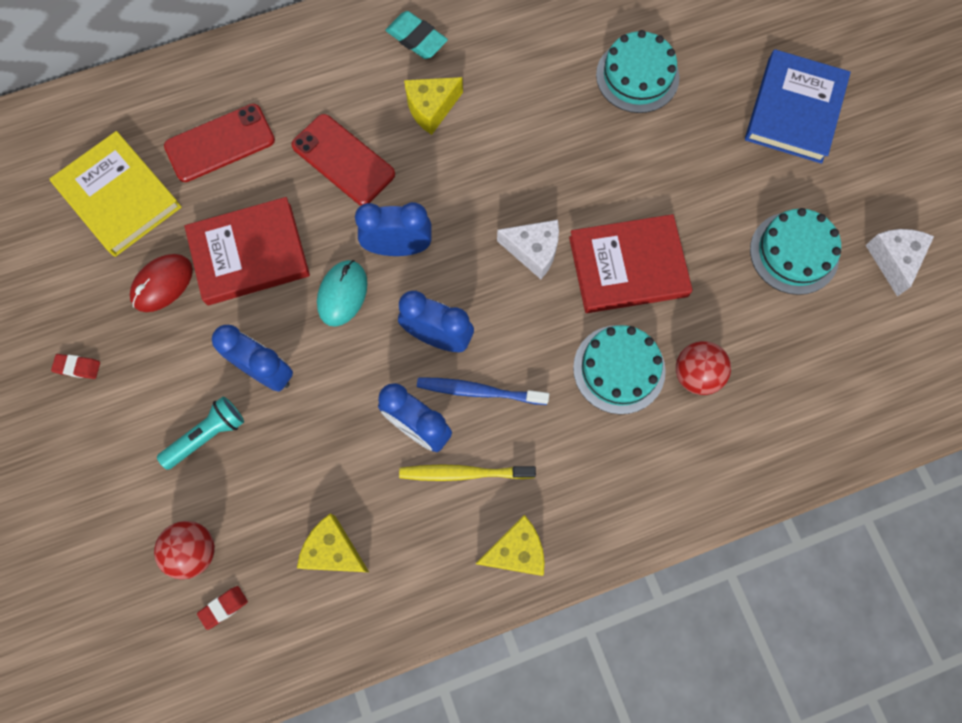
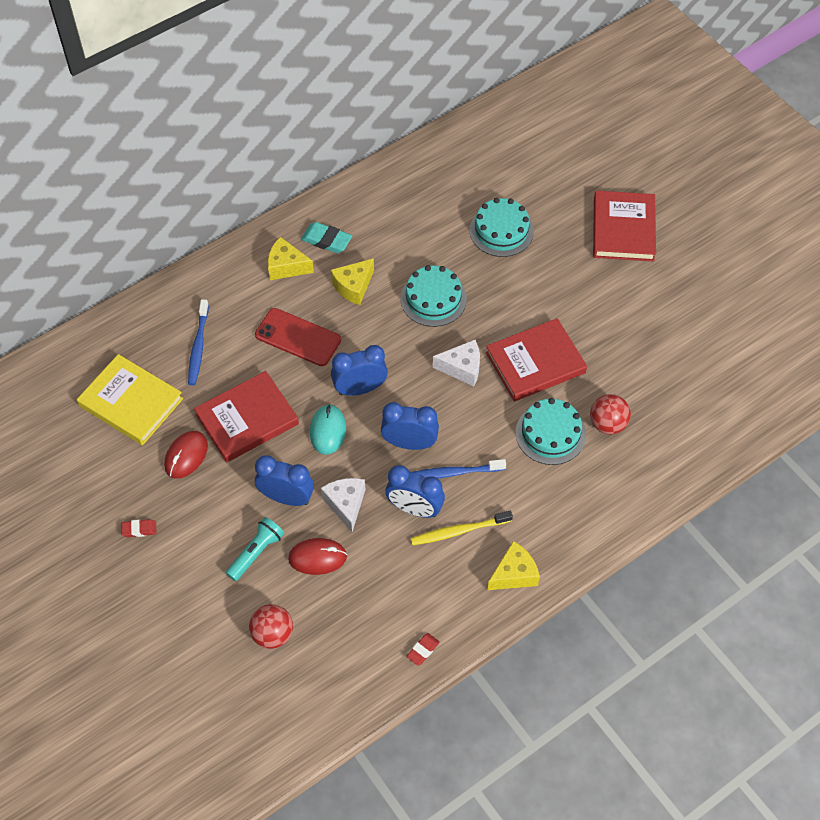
camera: 15 degrees left, 15 degrees down
(220, 143) = (198, 347): red phone -> blue toothbrush
(223, 607) = (308, 666): red eraser -> red eraser (423, 650)
(279, 462) = (317, 557): none -> red mouse
(333, 550) = (378, 607): yellow cheese -> yellow cheese (286, 266)
(794, 110) = (623, 229): blue book -> red book
(794, 253) = (652, 326): turquoise cake -> turquoise cake (433, 299)
(893, 260) = (725, 315): white cheese -> white cheese (346, 504)

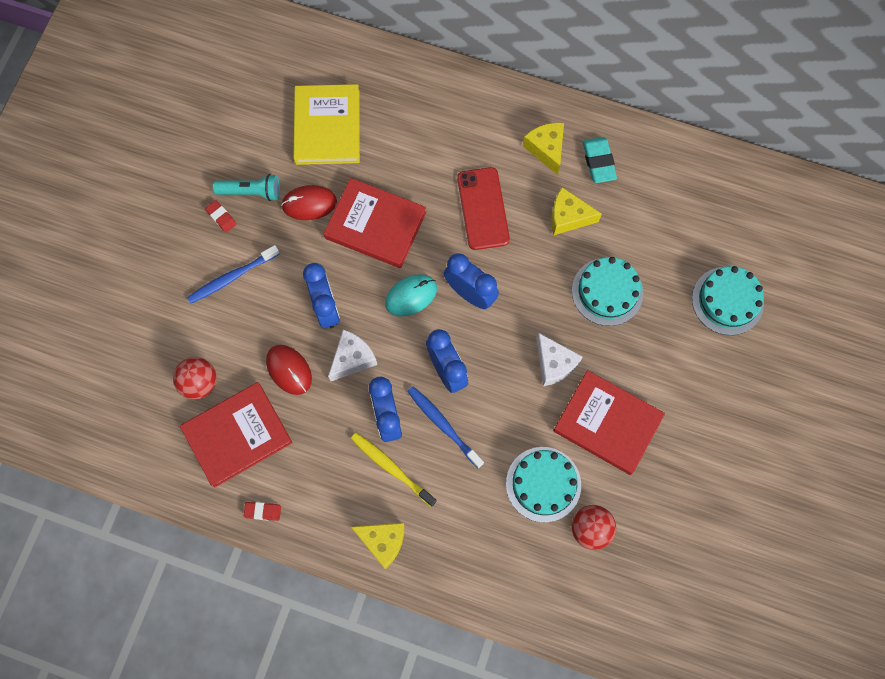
camera: 55 degrees right, 15 degrees up
(198, 347) = (415, 139): blue toothbrush -> blue toothbrush (231, 277)
(256, 553) = (261, 319): turquoise flashlight -> turquoise flashlight (251, 192)
(623, 229) = (819, 409): red book -> red book (237, 435)

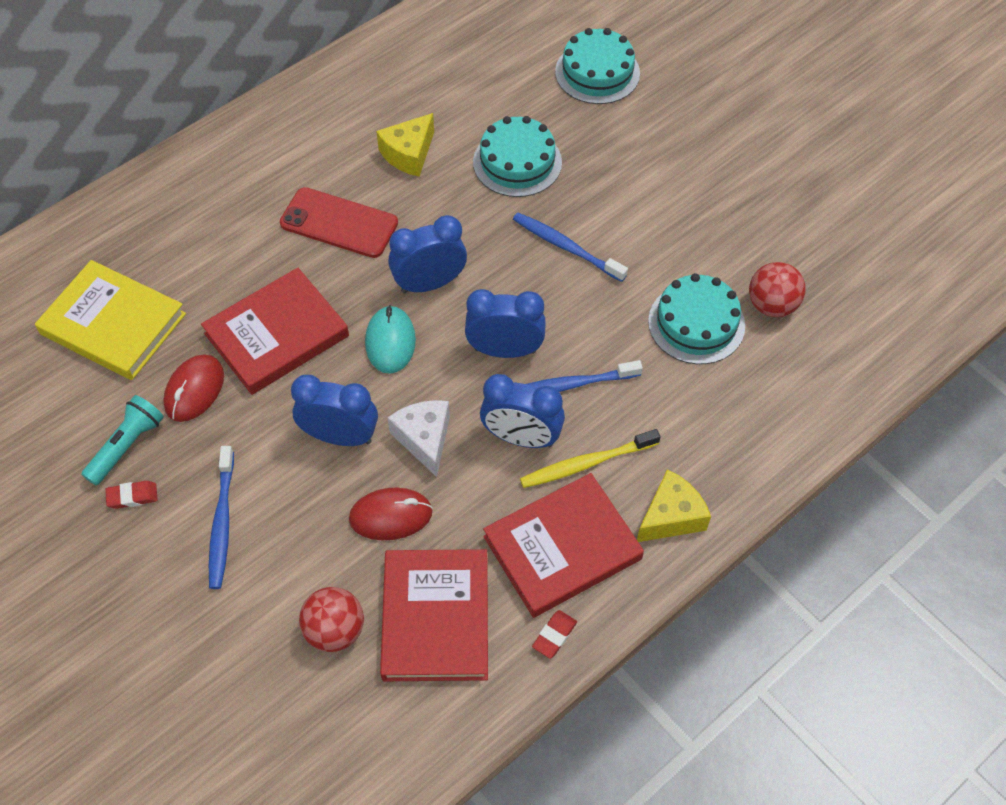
camera: 60 degrees left, 15 degrees down
(546, 149) = (316, 135): yellow cheese -> none
(554, 364) = (566, 247): white cheese -> blue toothbrush
(598, 162) = (367, 99): turquoise eraser -> none
(607, 423) = (663, 233): red book -> red book (562, 548)

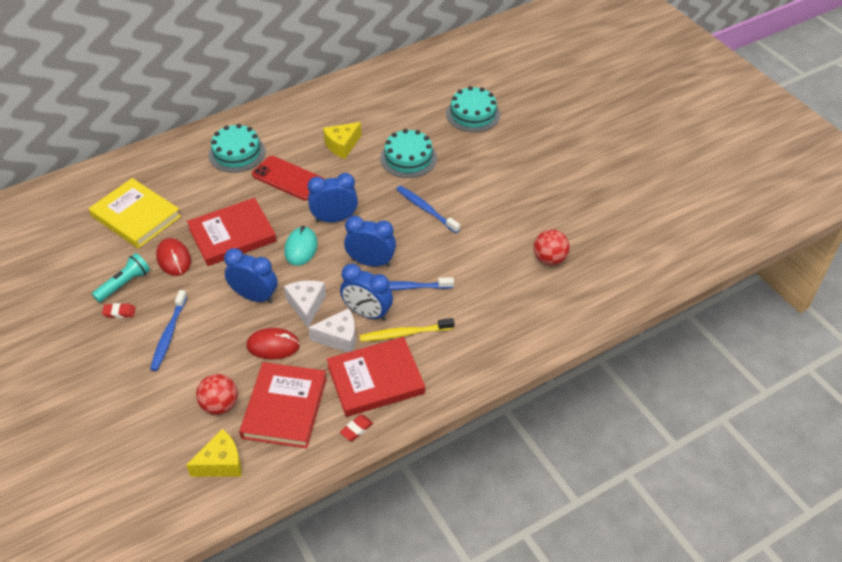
camera: 10 degrees right, 10 degrees down
(194, 390) = (174, 259): red mouse -> red mouse turned 60 degrees counterclockwise
(488, 486) = (339, 338): none -> white cheese
(671, 516) = (450, 372): yellow cheese -> yellow cheese (221, 463)
(696, 323) = (497, 263): turquoise cake -> turquoise cake (237, 153)

